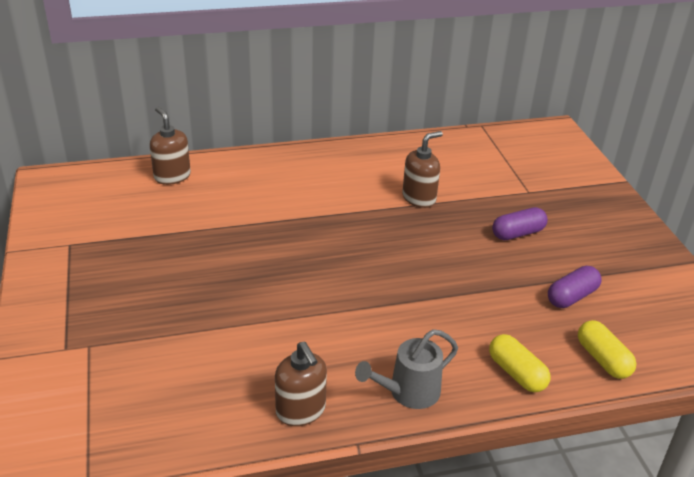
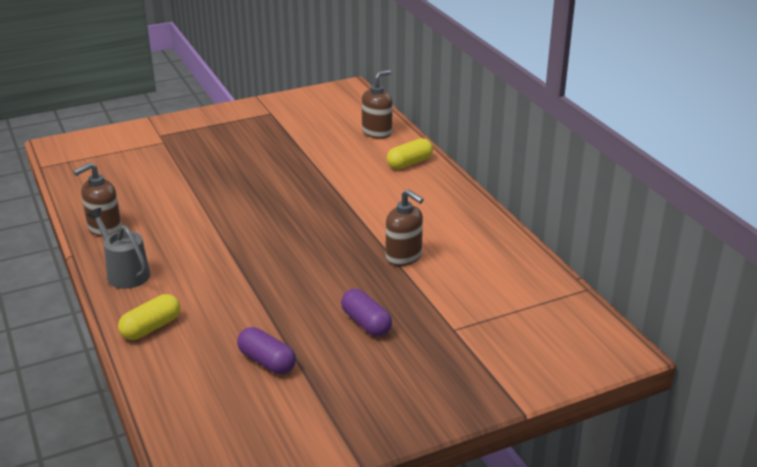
camera: 80 degrees right, 5 degrees down
(602, 359) = (174, 381): yellow capsule -> yellow capsule (409, 163)

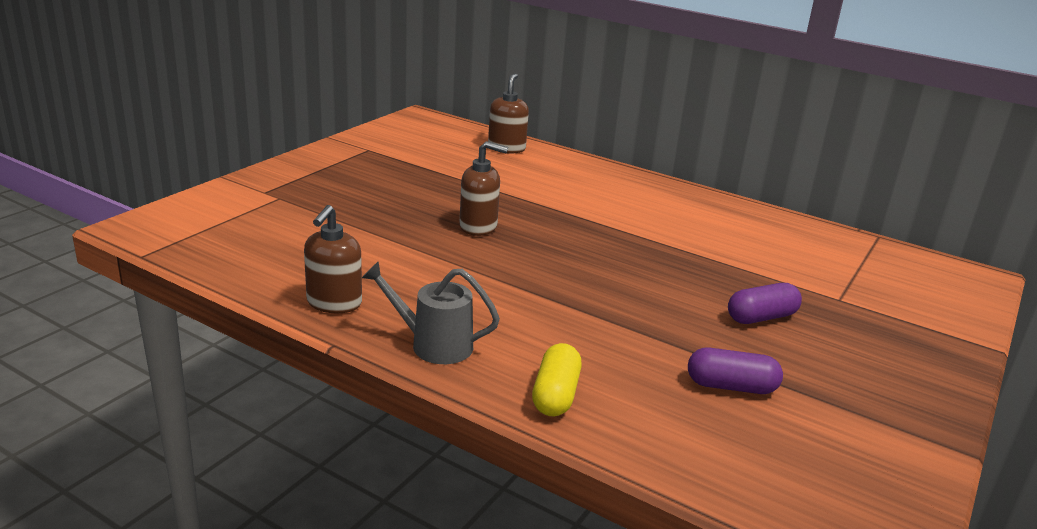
camera: 35 degrees left, 5 degrees down
(366, 323) = (761, 317): purple capsule -> purple capsule turned 45 degrees counterclockwise
(404, 257) = (699, 248): brown soap dispenser -> brown soap dispenser (478, 227)
(409, 163) = (578, 168): yellow capsule -> none

